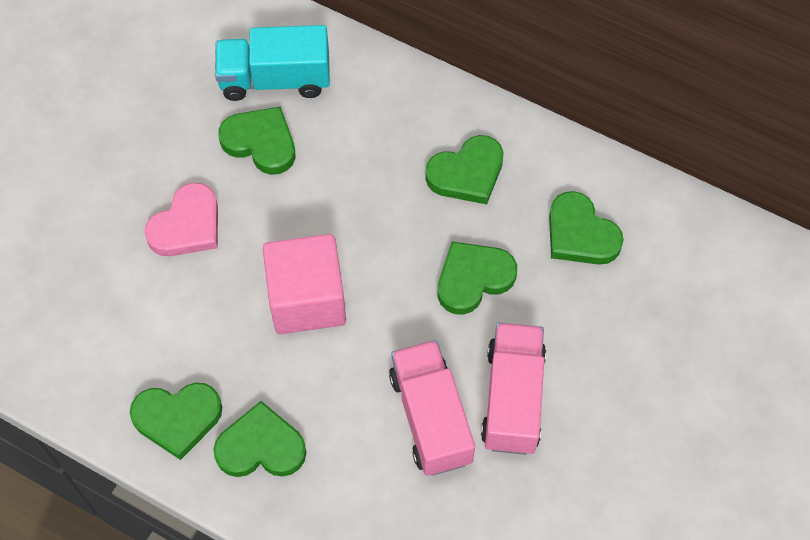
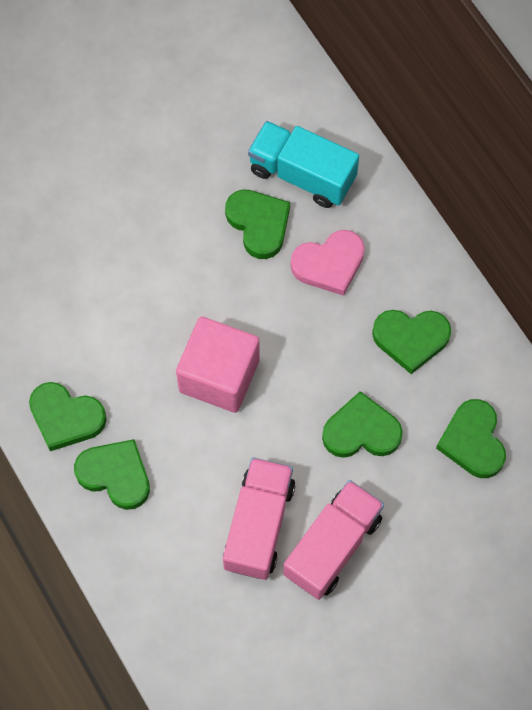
camera: 30 degrees right, 5 degrees up
(187, 225) = (161, 264): pink heart -> pink heart (329, 264)

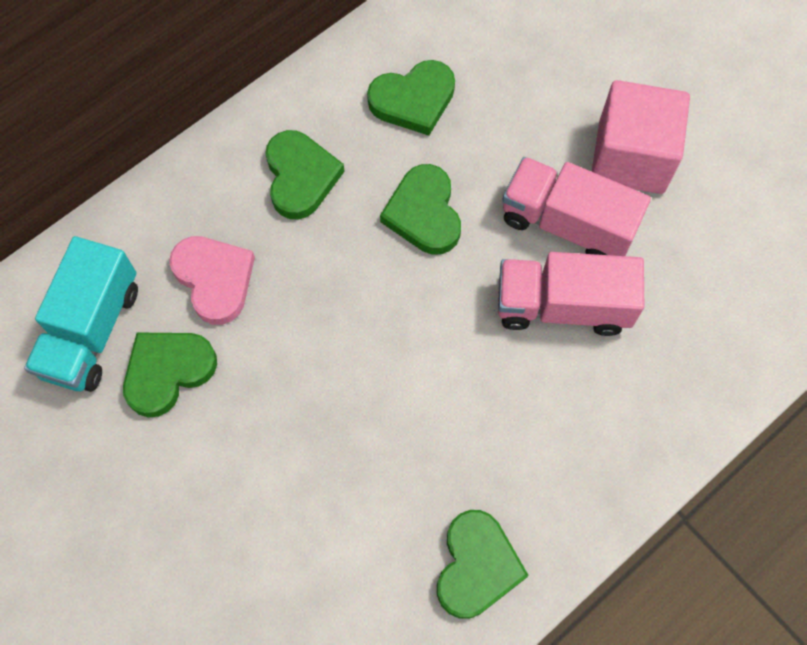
camera: 100 degrees left, 0 degrees up
(115, 475) = (539, 485): green heart -> none
(219, 376) = (384, 383): pink cube -> pink cube (631, 157)

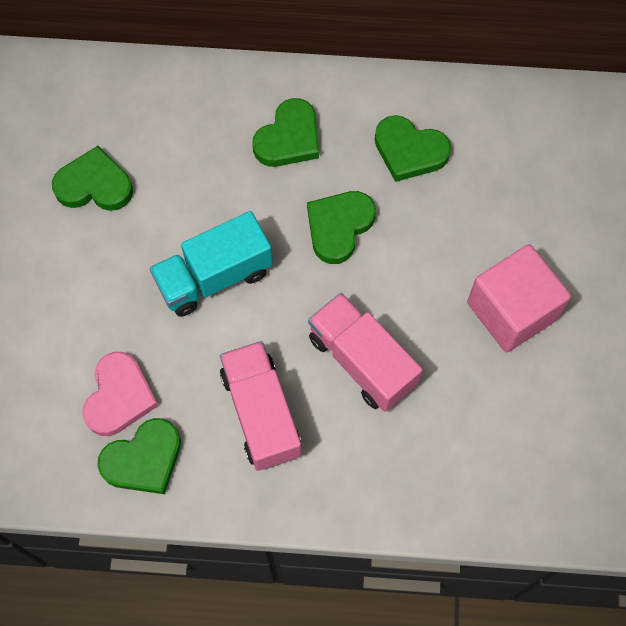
camera: 45 degrees right, 0 degrees up
(91, 330) = (79, 123): turquoise truck -> turquoise truck (214, 277)
(214, 279) = (175, 155): pink heart -> pink heart (119, 397)
(567, 224) = (421, 314): pink truck -> pink truck (261, 413)

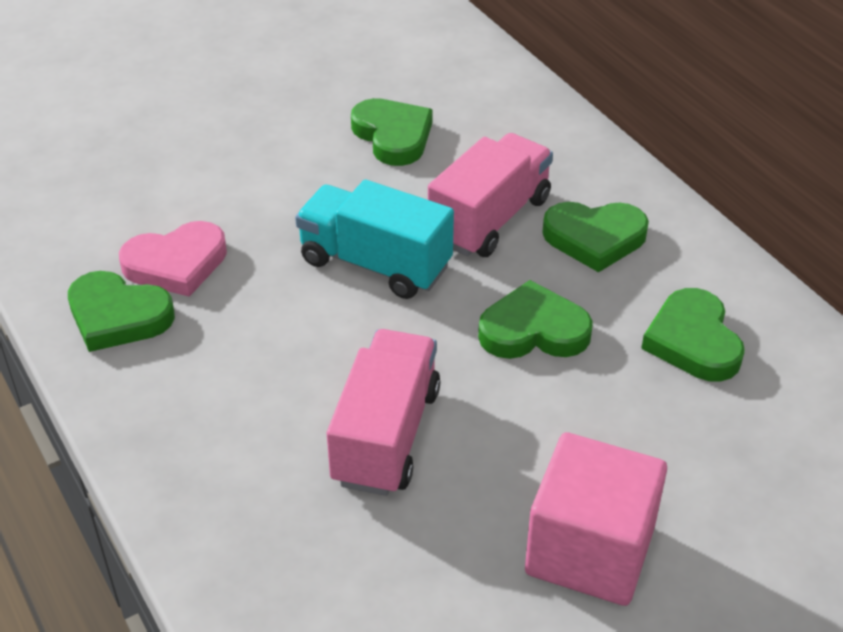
camera: 55 degrees right, 25 degrees down
(261, 413) = (246, 381): pink truck -> pink truck (490, 219)

